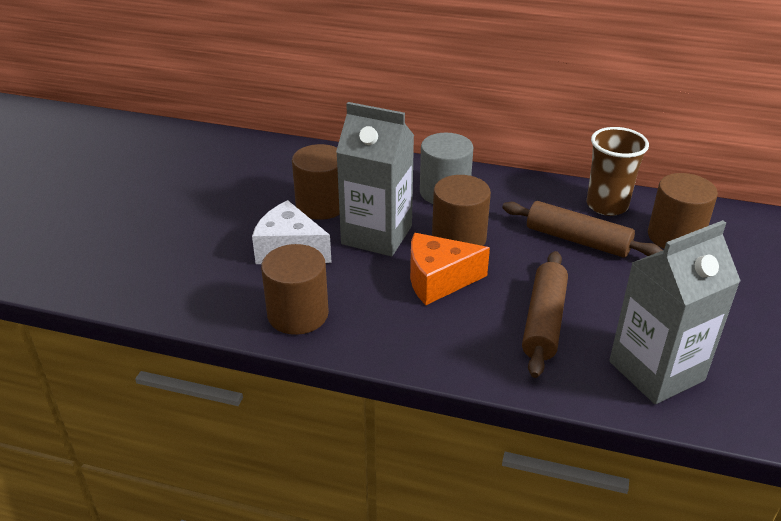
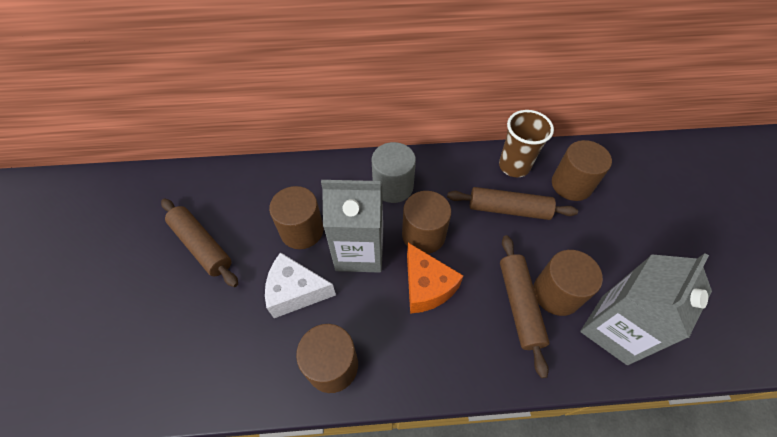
camera: 20 degrees left, 20 degrees up
(210, 194) = (202, 245): none -> brown rolling pin
(438, 280) = (426, 287): orange cheese -> orange cheese turned 90 degrees counterclockwise
(597, 323) = (556, 293): none -> brown cylinder

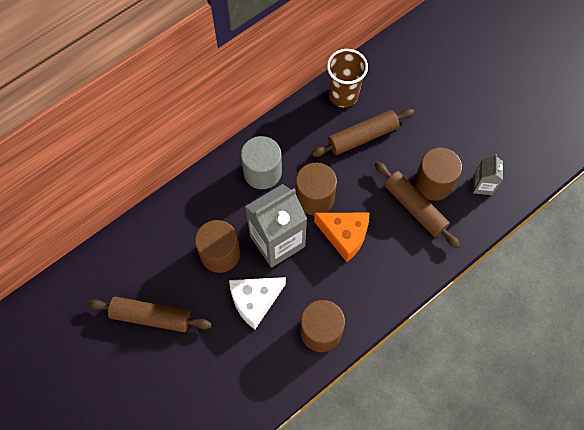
camera: 35 degrees left, 10 degrees up
(571, 184) = (395, 86): brown cylinder -> none
(614, 329) = (482, 185): grey carton -> grey carton, size x0.50

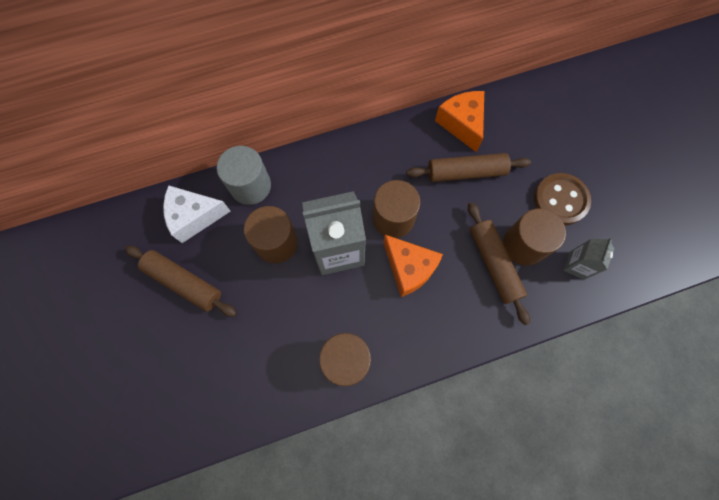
camera: 20 degrees right, 5 degrees up
(255, 301) = (291, 304): white cheese -> white cheese (194, 217)
(262, 172) = (350, 174): grey cylinder -> grey cylinder (250, 186)
(343, 95) = (462, 124): brown cup -> orange cheese
(450, 134) = (560, 200): none -> brown button

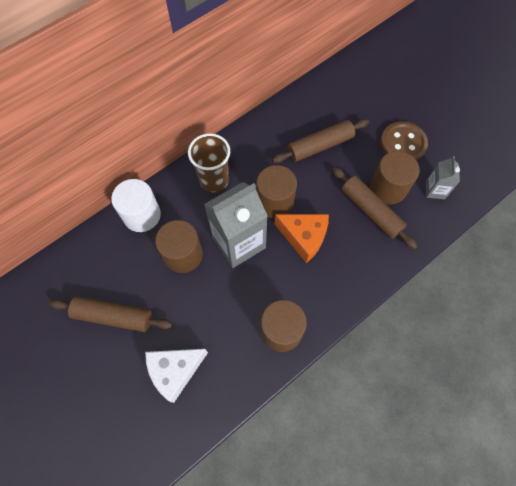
camera: 20 degrees left, 5 degrees down
(194, 217) = (101, 257): white cheese -> white cheese (175, 371)
(250, 186) = (142, 215): grey cylinder -> white cylinder
(338, 173) = (214, 180): none -> brown cup
(462, 124) = (301, 109): orange cheese -> none

